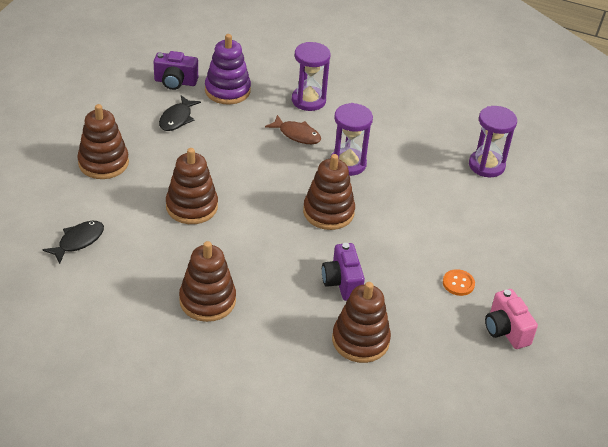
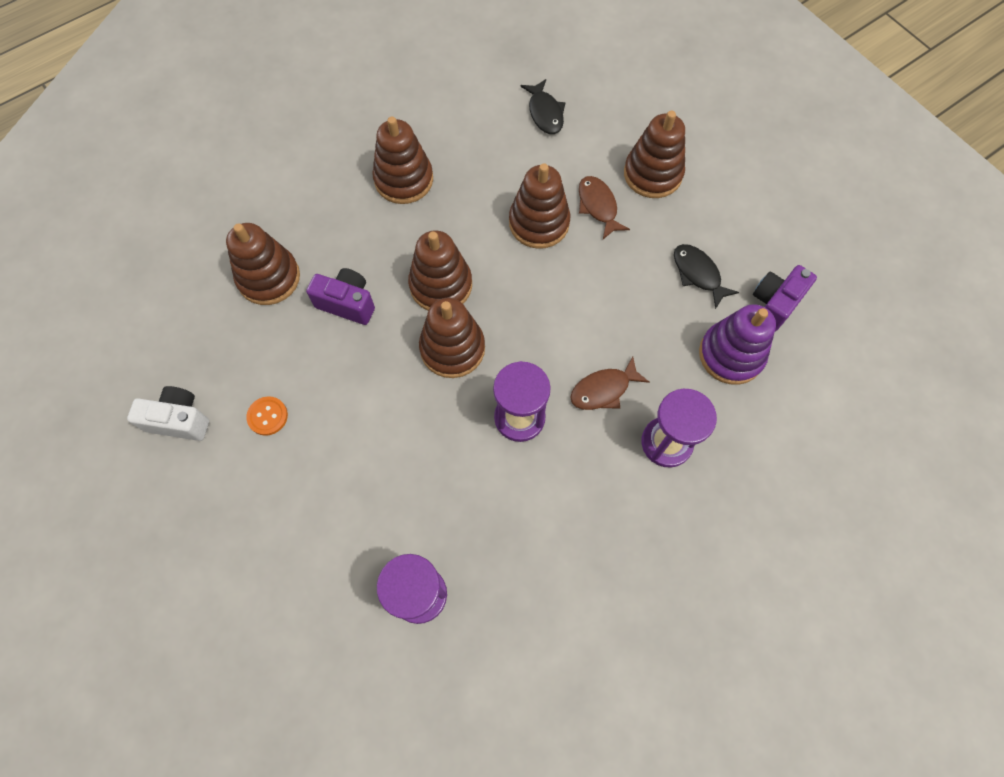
camera: 125 degrees right, 25 degrees up
(154, 181) = (598, 206): none -> brown fish
(285, 238) = (441, 285): none -> brown stacking toy
(506, 330) = (179, 420): pink camera -> white camera

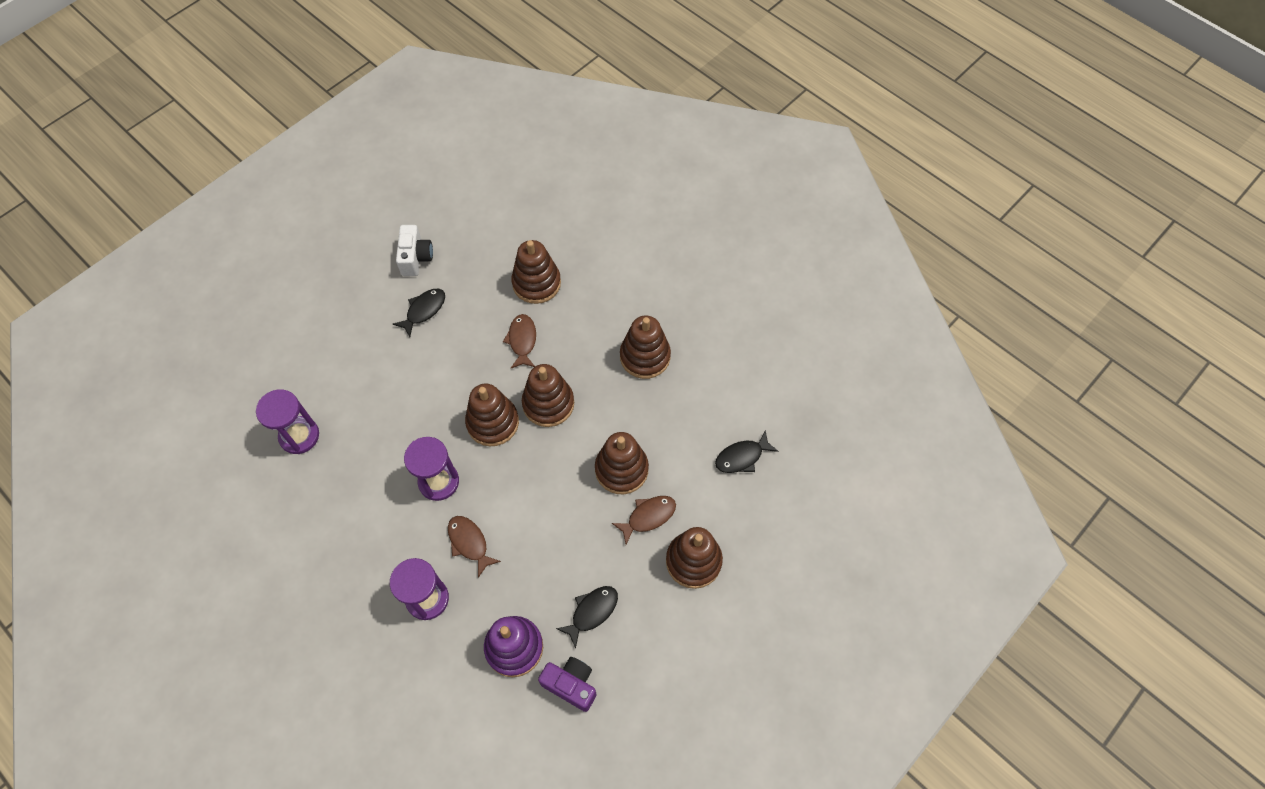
camera: 80 degrees right, 5 degrees down
(267, 416) = (424, 310): orange button -> black fish
(347, 303) = (522, 340): purple camera -> brown fish

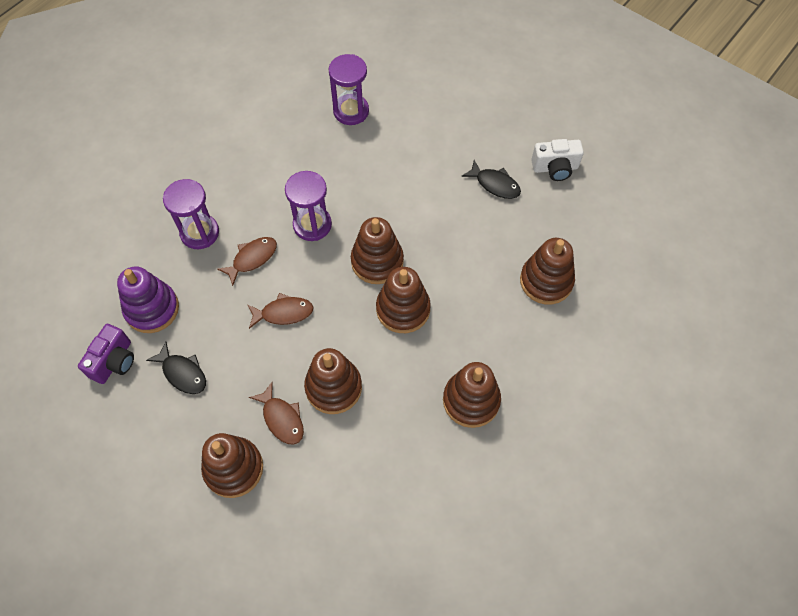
camera: 85 degrees right, 0 degrees up
(522, 340) = (473, 276): brown fish -> brown fish (283, 313)
(742, 457) = (355, 516): black fish -> none

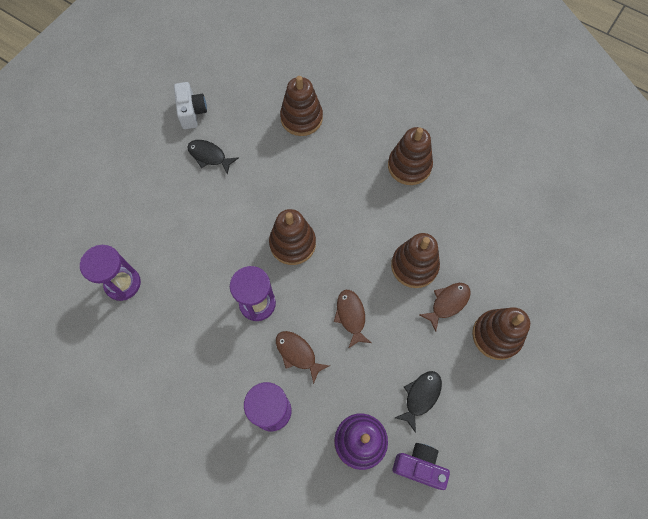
camera: 95 degrees left, 5 degrees up
(403, 309) = (337, 219): brown stacking toy -> none
(495, 184) = (209, 156): black fish -> black fish turned 90 degrees counterclockwise

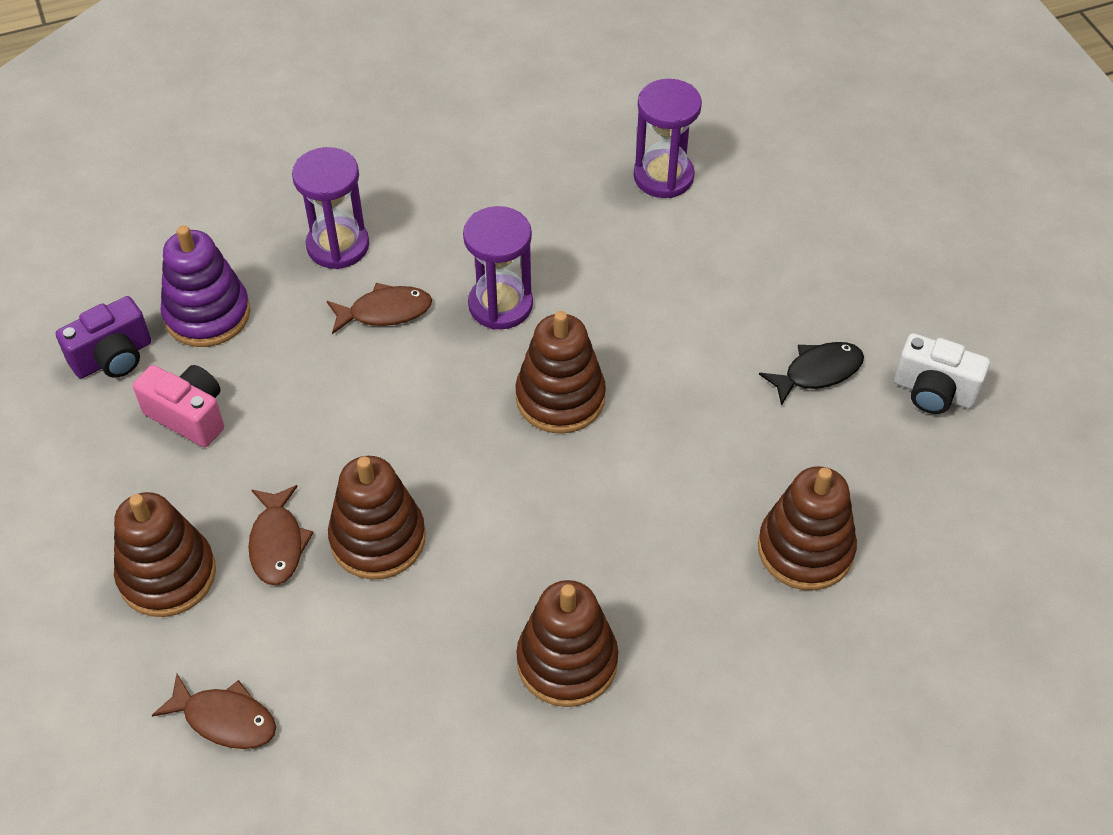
camera: 125 degrees right, 15 degrees down
(351, 316) = (378, 404): brown fish -> brown fish (225, 719)
(420, 396) = (189, 416): black fish -> pink camera

